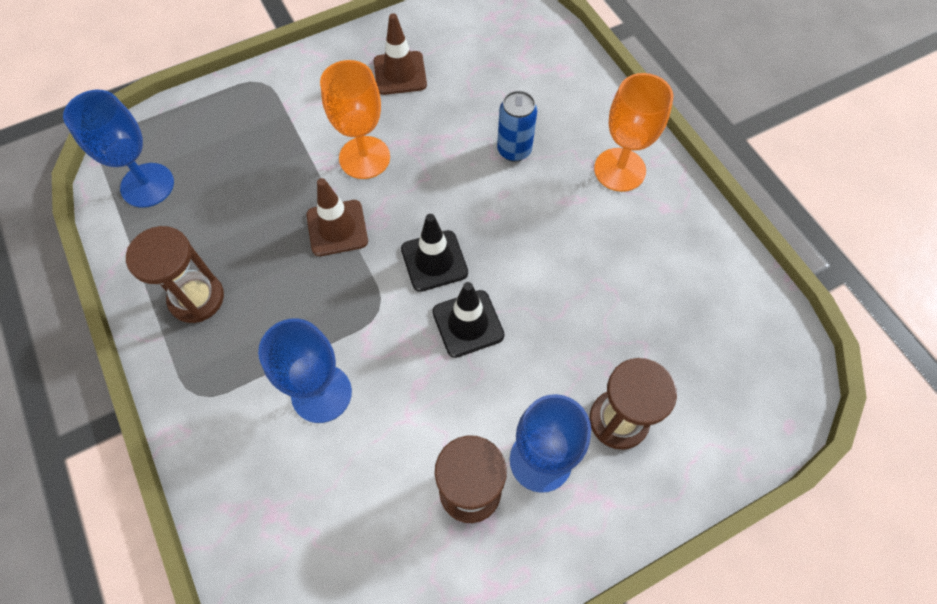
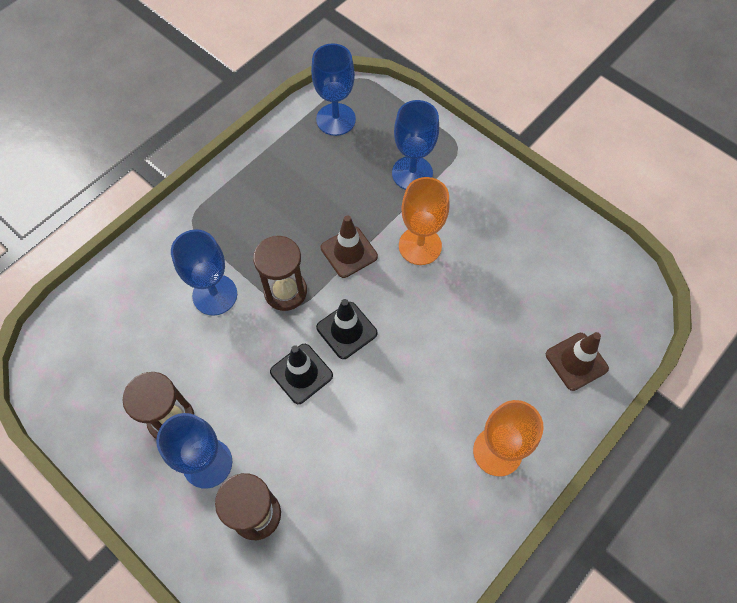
camera: 70 degrees right, 0 degrees up
(196, 298) = (260, 189): brown hourglass -> brown hourglass (285, 291)
(269, 134) = (412, 173): none -> blue goblet
(400, 73) = (515, 239): brown traffic cone -> brown traffic cone (576, 361)
(514, 150) = (478, 355): blue can -> none

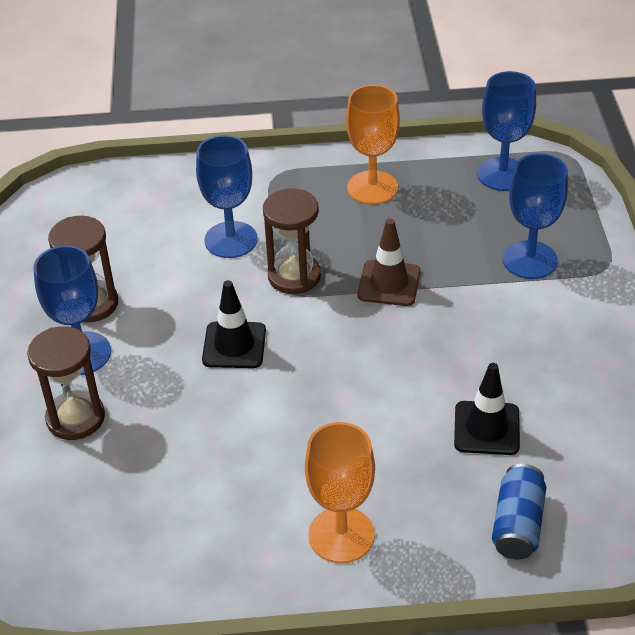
camera: 45 degrees right, 20 degrees down
(346, 330) = (313, 341): black traffic cone -> black traffic cone (486, 428)
(420, 246) = (466, 322): orange goblet -> orange goblet (372, 188)
(576, 361) = (517, 524): brown traffic cone -> blue can

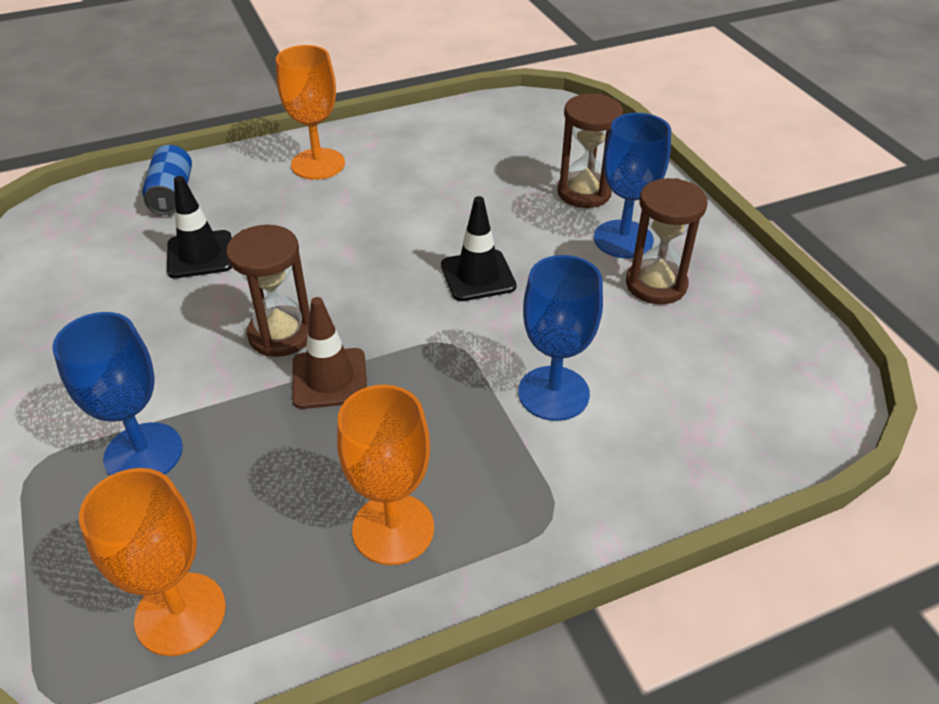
camera: 160 degrees right, 0 degrees up
(294, 276) = (449, 363): brown hourglass -> brown hourglass (281, 334)
(502, 174) = (180, 613): blue goblet -> orange goblet

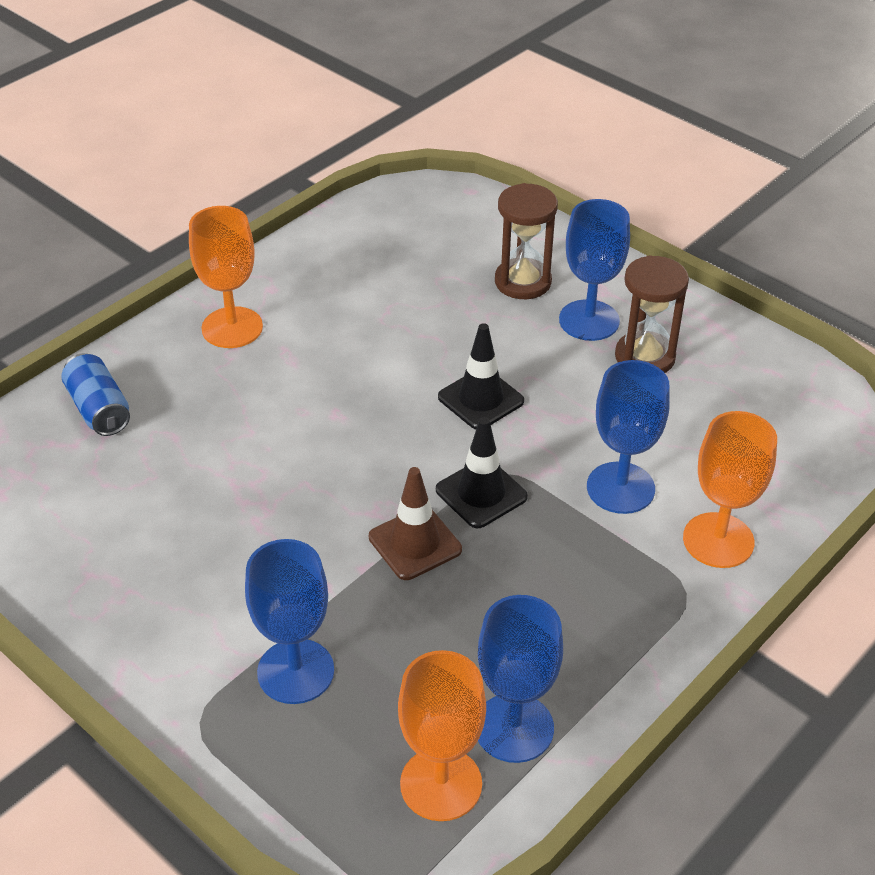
camera: 25 degrees left, 0 degrees up
(200, 255) = (187, 465): black traffic cone -> black traffic cone (481, 493)
(281, 334) = (336, 518): brown hourglass -> none
(288, 586) = (514, 728): none -> blue goblet
(393, 529) = (566, 650): orange goblet -> orange goblet (718, 540)

